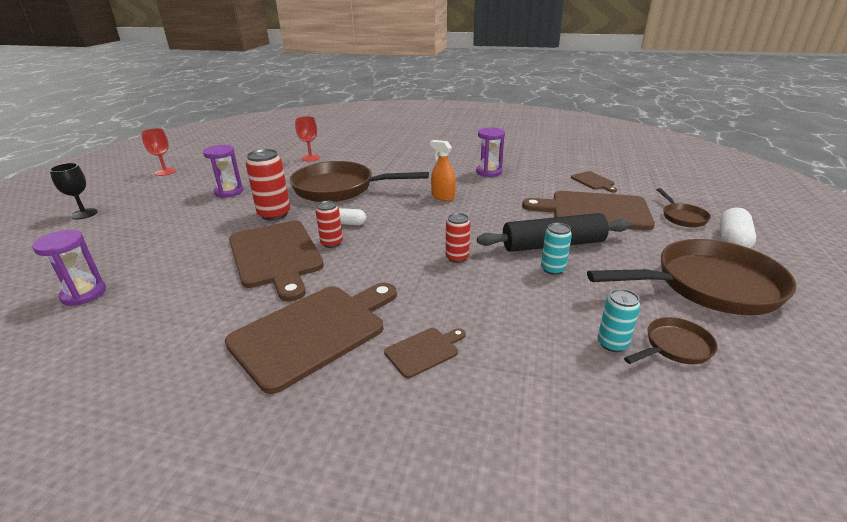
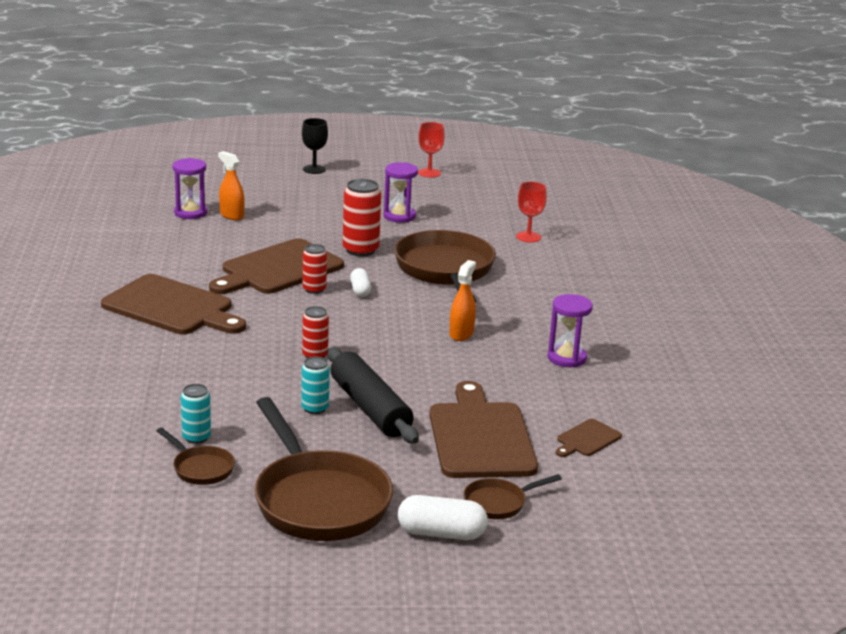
camera: 70 degrees right, 5 degrees down
(125, 268) = (231, 215): none -> orange spray bottle
(424, 351) = (161, 354): brown cutting board -> none

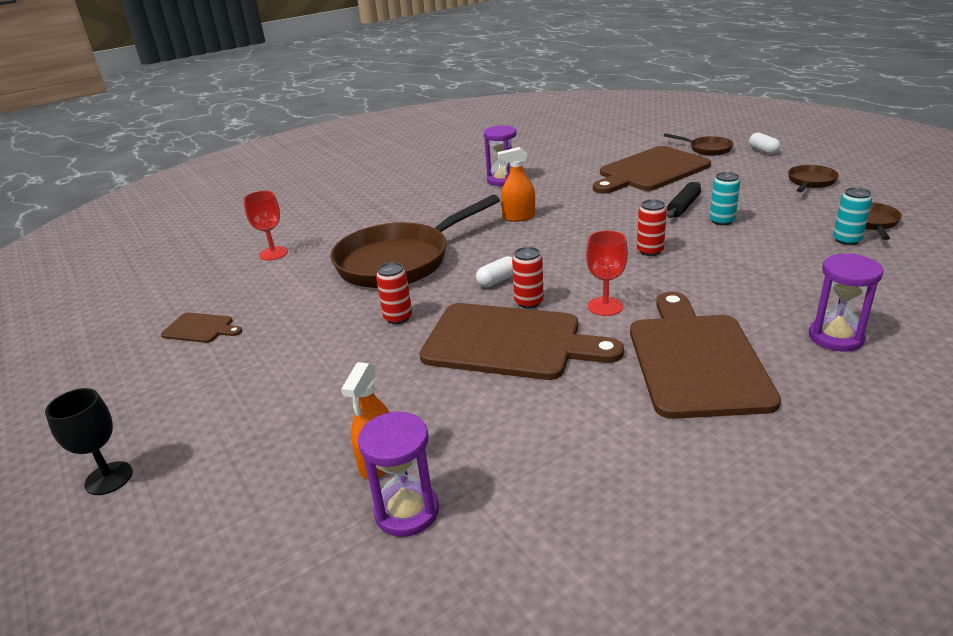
camera: 115 degrees left, 5 degrees up
(318, 501) = (810, 182): brown pan -> brown pan, size x0.46
(360, 250) = (398, 317): red can -> red can, size x0.61
(370, 408) = (683, 206): black rolling pin -> black rolling pin, size x0.54
(399, 216) = (270, 333): purple hourglass -> purple hourglass (836, 337)
(429, 173) = (86, 370): red goblet -> red goblet (605, 306)
(441, 533) = (763, 151): white capsule -> white capsule, size x0.62
(587, 439) = (599, 151): brown cutting board -> brown cutting board (200, 328)

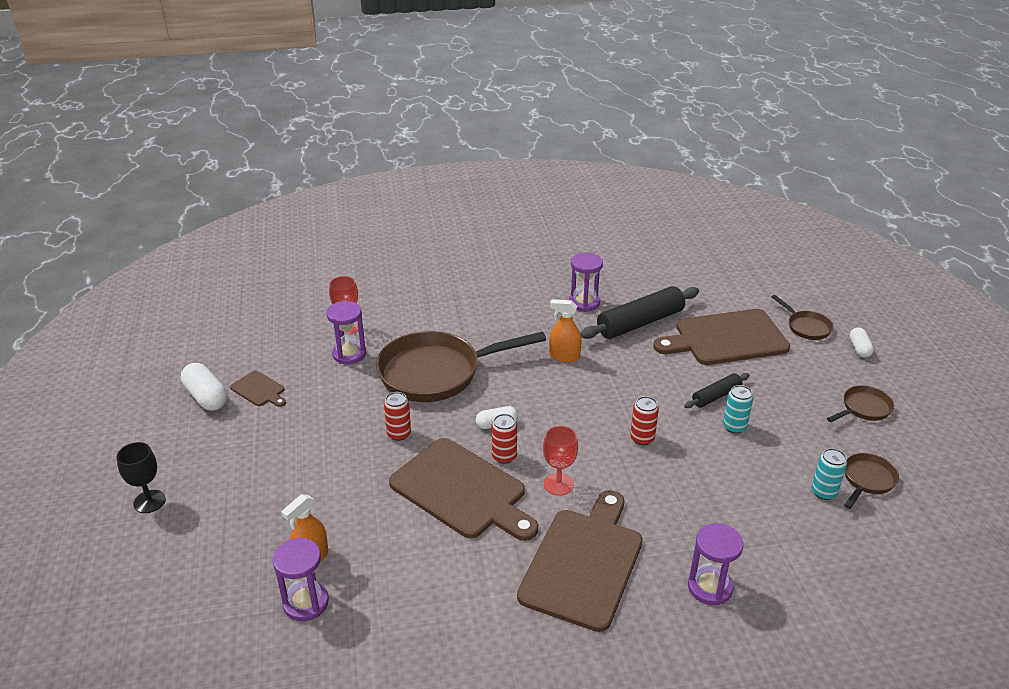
camera: 20 degrees right, 5 degrees up
(134, 353) = (206, 397): none -> white capsule
(290, 272) = (349, 354): none -> purple hourglass
(566, 180) = (640, 322): none -> black rolling pin

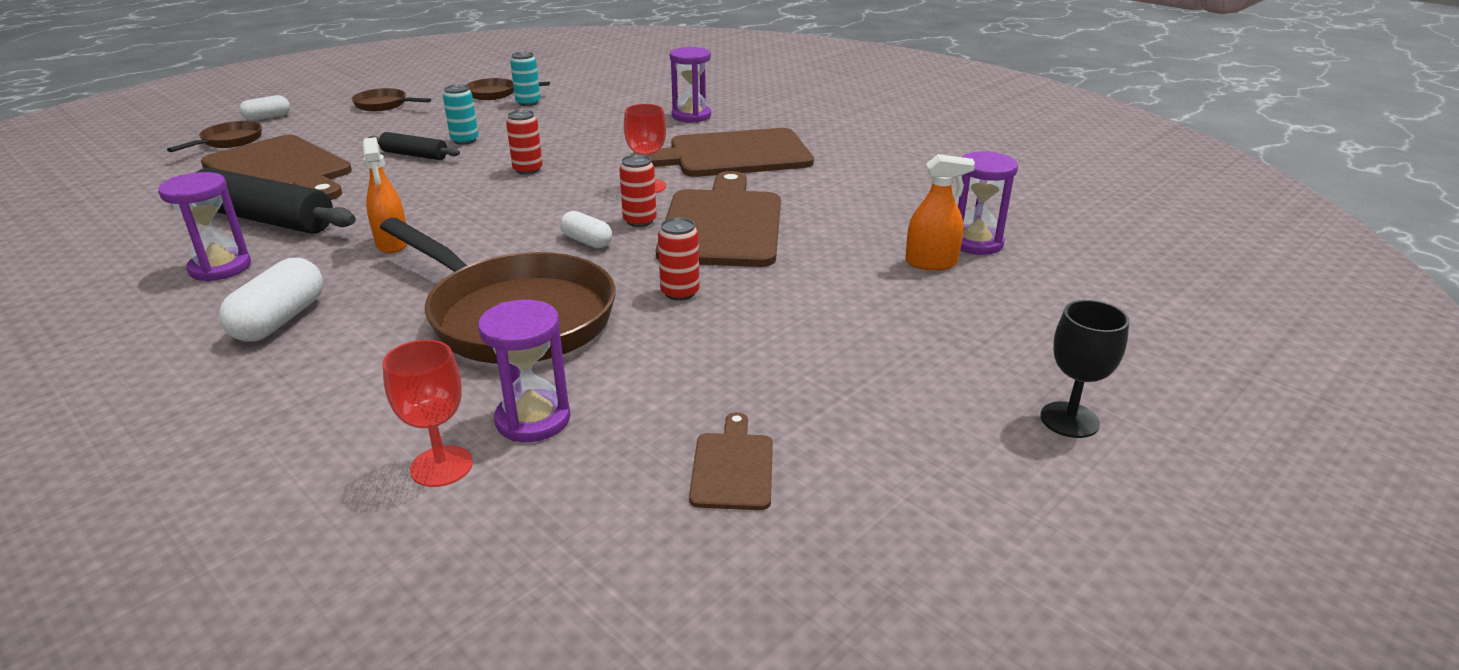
camera: 125 degrees left, 5 degrees down
(206, 397) = (824, 522): white capsule -> white capsule (280, 320)

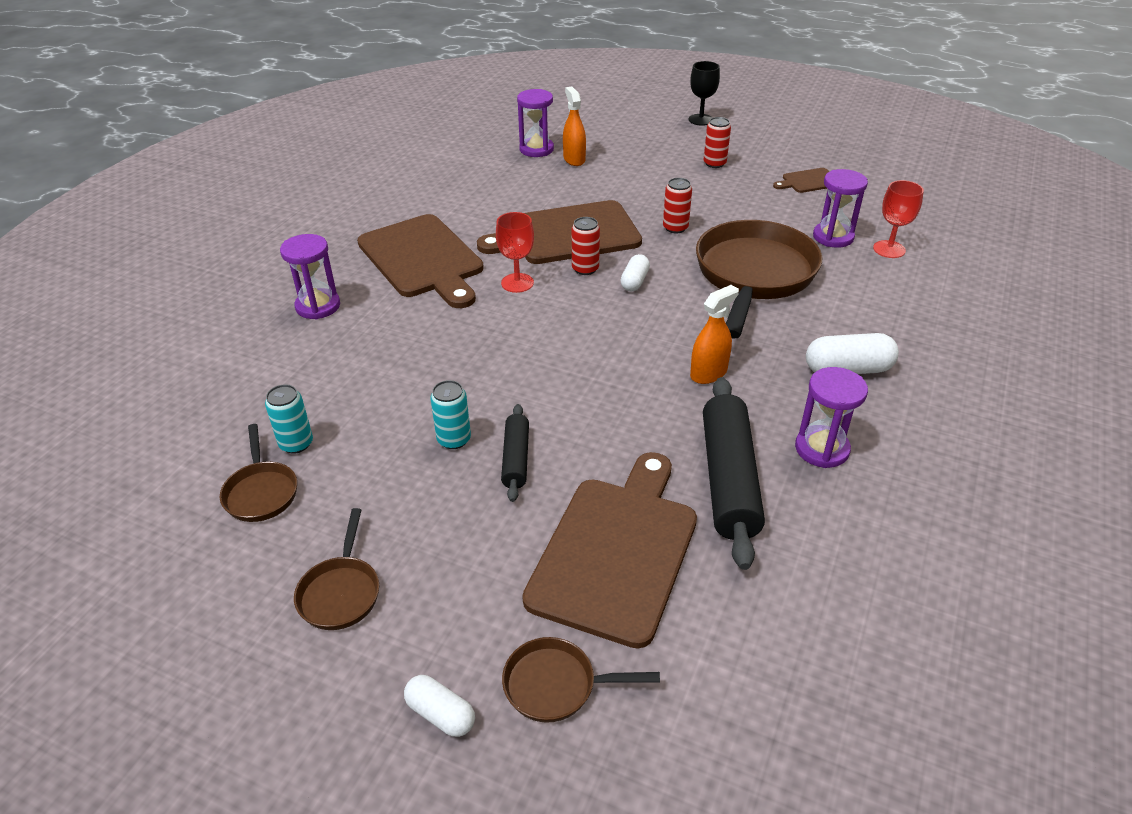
camera: 110 degrees left, 10 degrees up
(528, 170) = (515, 360): red can -> red can (714, 163)

